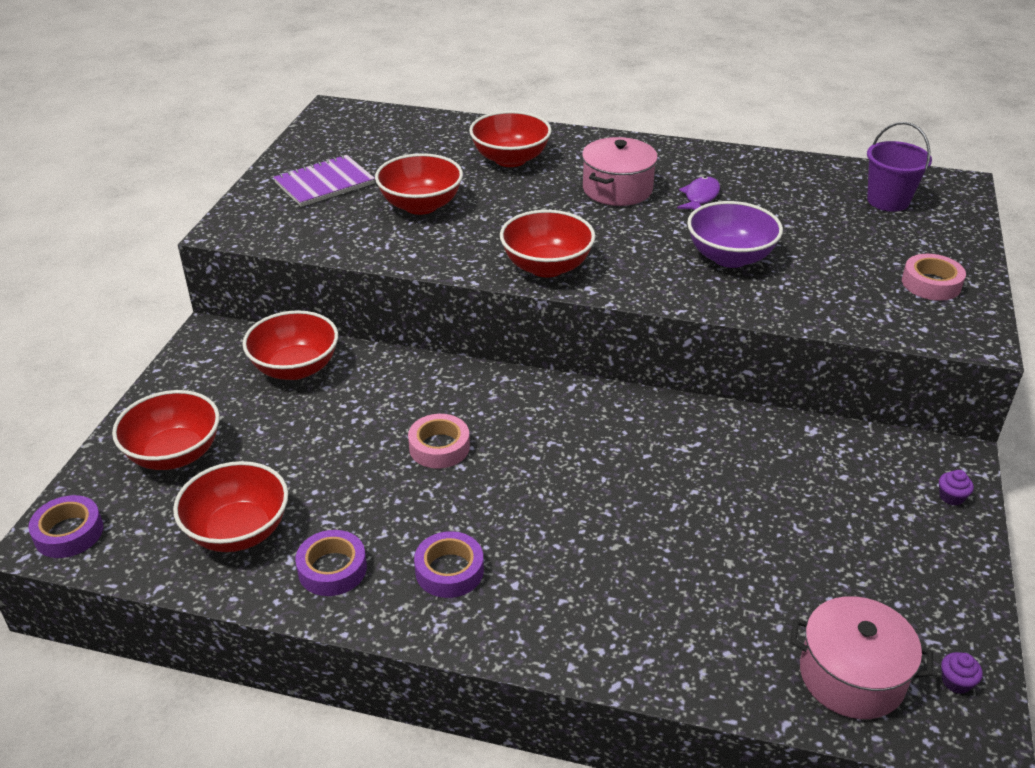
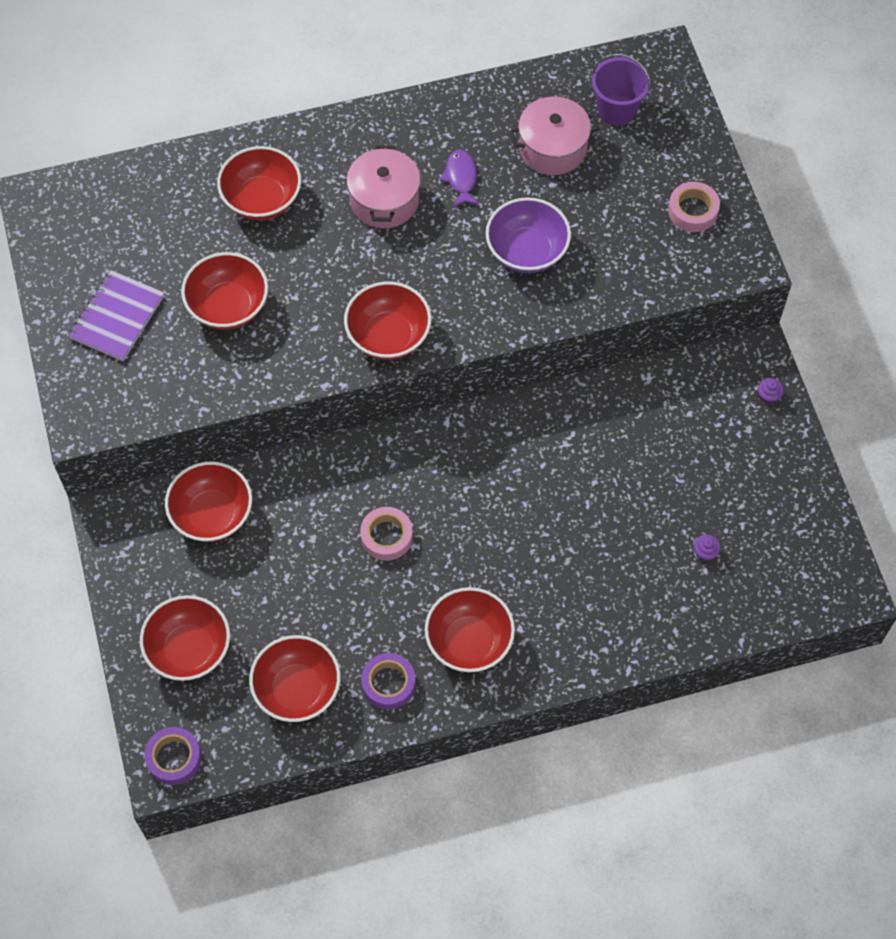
camera: 30 degrees left, 25 degrees up
(449, 571) = (469, 641): purple tape -> red bowl
(851, 676) = (764, 585): pink pot -> pink pot (552, 148)
(956, 682) = (826, 556): purple cupcake -> purple cupcake (705, 552)

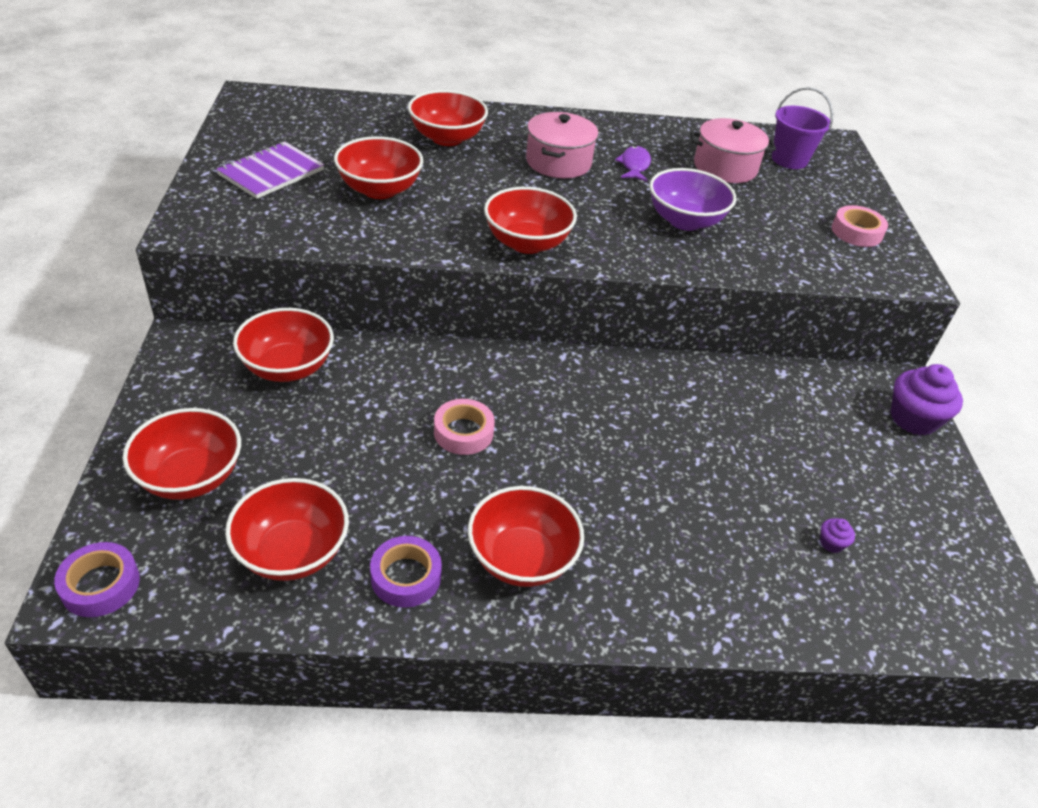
camera: 10 degrees right, 20 degrees down
(768, 396) = (913, 419): purple cupcake -> purple cupcake, size x2.26

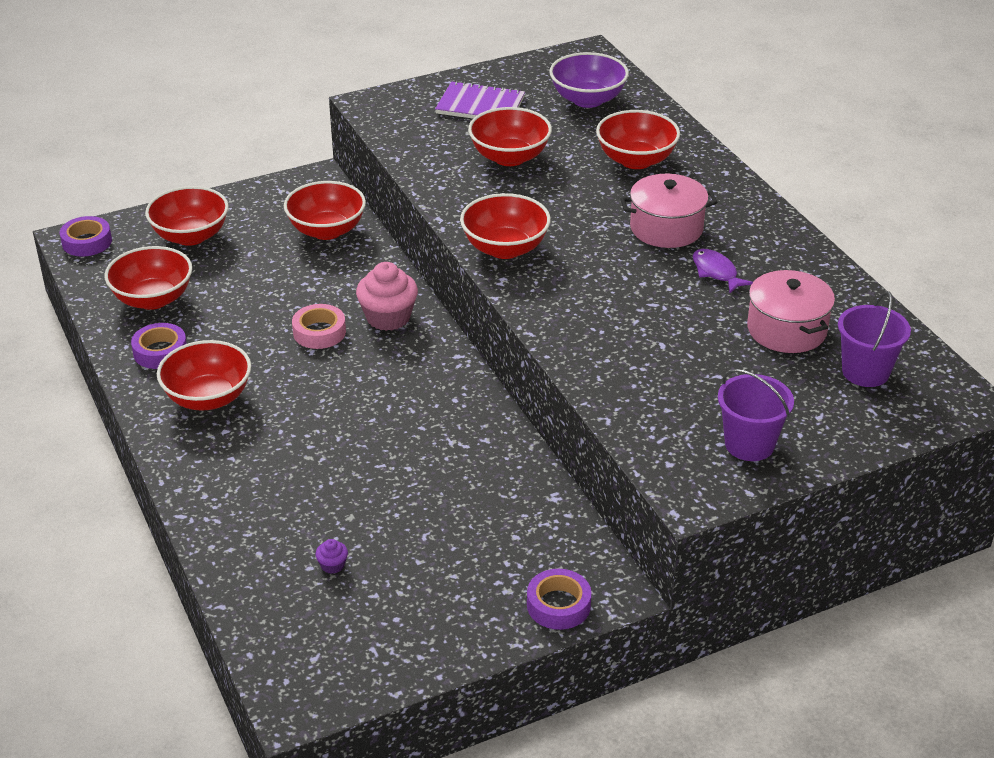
camera: 70 degrees right, 5 degrees down
(473, 377) = (388, 317): none -> pink cupcake
(634, 165) = (716, 272): purple fish -> purple fish turned 105 degrees counterclockwise
(685, 221) = (640, 325): purple bowl -> purple bowl (587, 99)
(856, 232) = (749, 444): pink tape -> purple bucket
(913, 419) = (558, 605): purple cupcake -> purple tape

